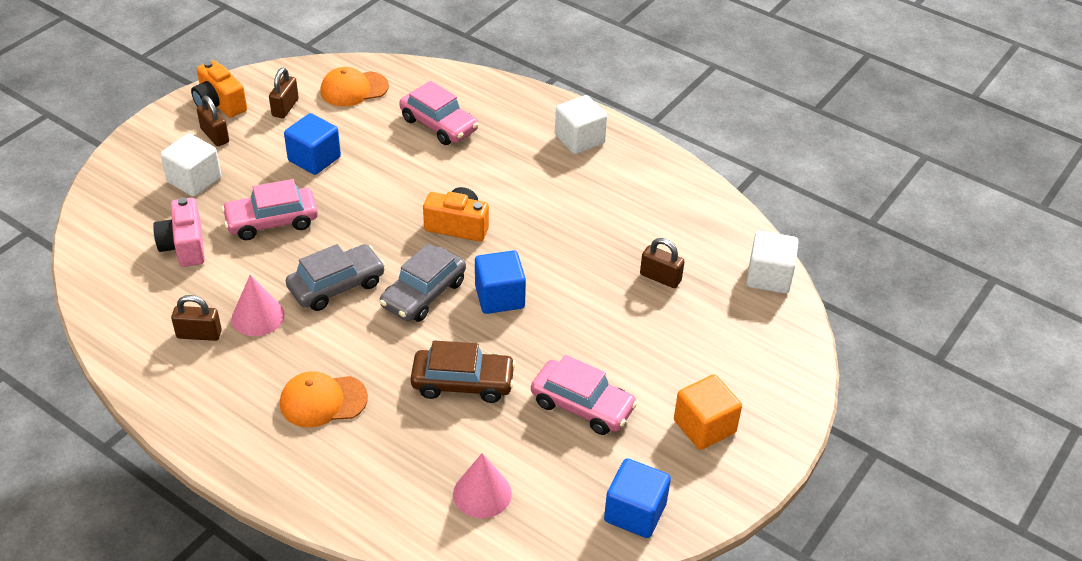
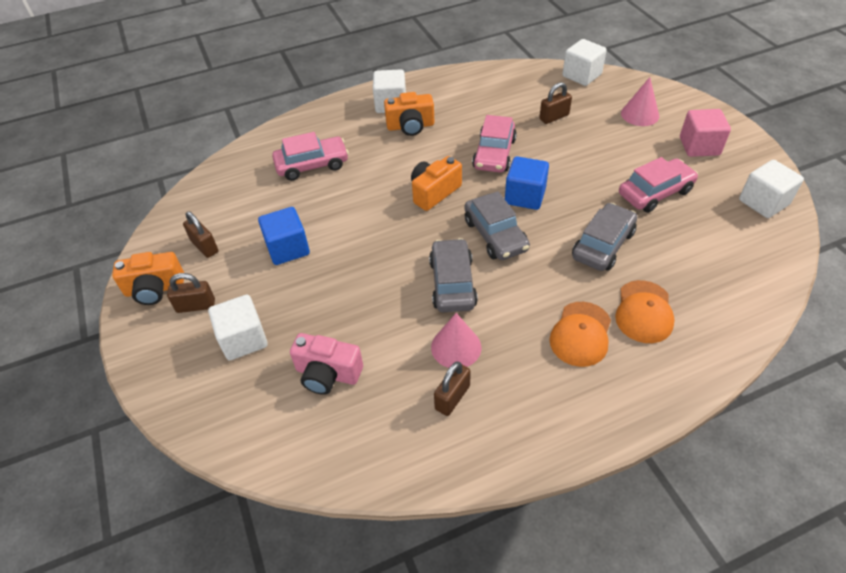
camera: 55 degrees left, 5 degrees up
(272, 221) = (343, 301): pink car -> pink car (494, 154)
(354, 89) = (223, 197): orange cap -> orange cap (644, 312)
(463, 383) = (603, 245): brown car -> grey car
(482, 493) = (719, 271): pink cone -> pink cone (640, 114)
(553, 169) = (410, 126): none -> orange camera
(635, 512) = (763, 202): blue cube -> white cube
(704, 426) = (699, 146): orange cube -> pink cube

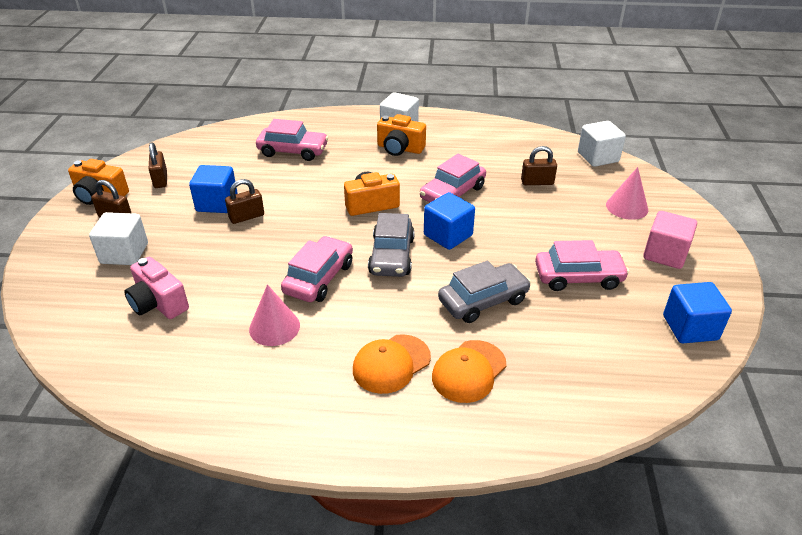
camera: 25 degrees right, 10 degrees down
(452, 283) = (319, 278): grey car -> pink car
(452, 397) = (234, 363): brown padlock -> brown padlock (246, 217)
(763, 202) = (690, 328): white cube -> blue cube

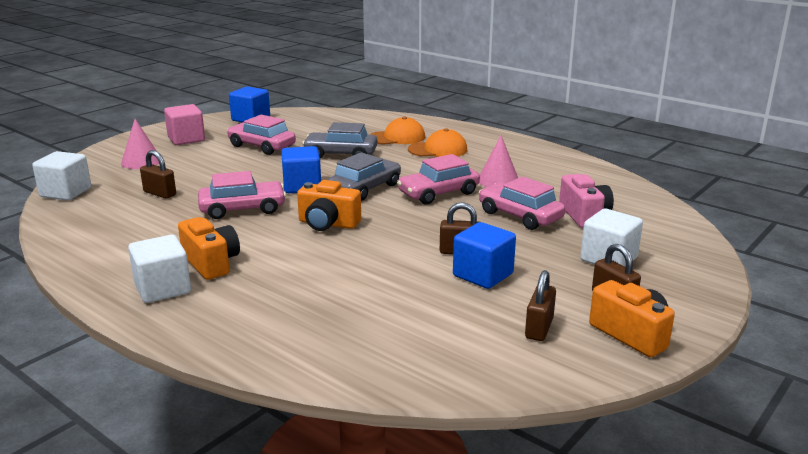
camera: 145 degrees left, 15 degrees down
(293, 151) = (333, 306): pink car -> pink car (520, 216)

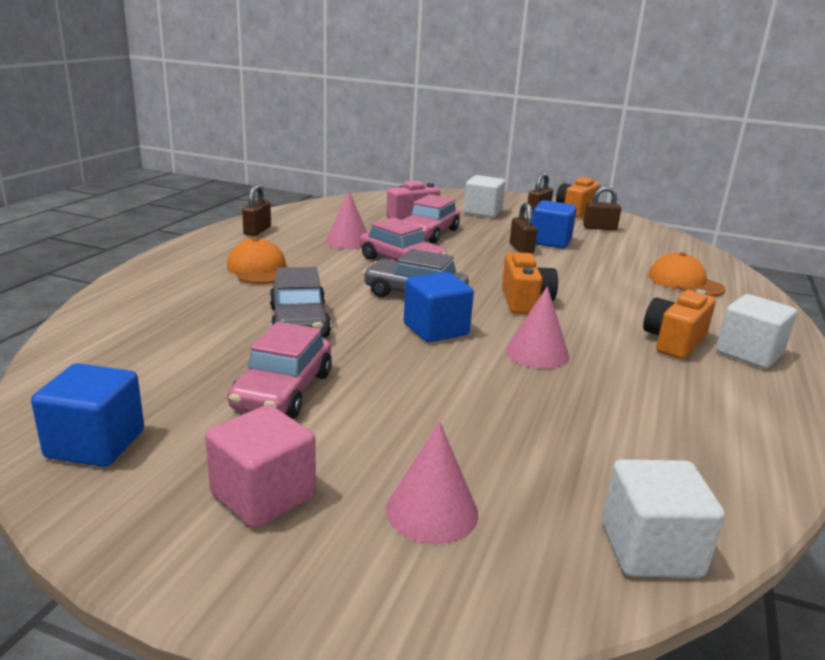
camera: 110 degrees left, 0 degrees up
(160, 193) = (552, 432): brown padlock -> brown padlock (257, 231)
(243, 209) = (537, 353): pink car -> pink cone
(397, 137) = (211, 294): orange cap -> orange cap (685, 282)

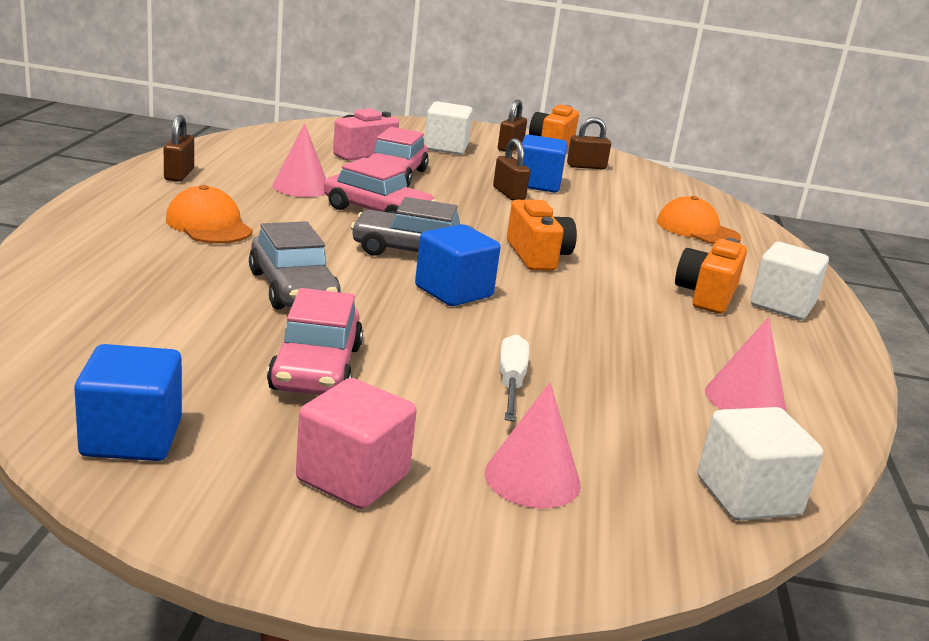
camera: 15 degrees left, 0 degrees up
(451, 415) = (511, 383): none -> white screwdriver
(537, 353) = (573, 313): pink cone -> pink cone (745, 399)

